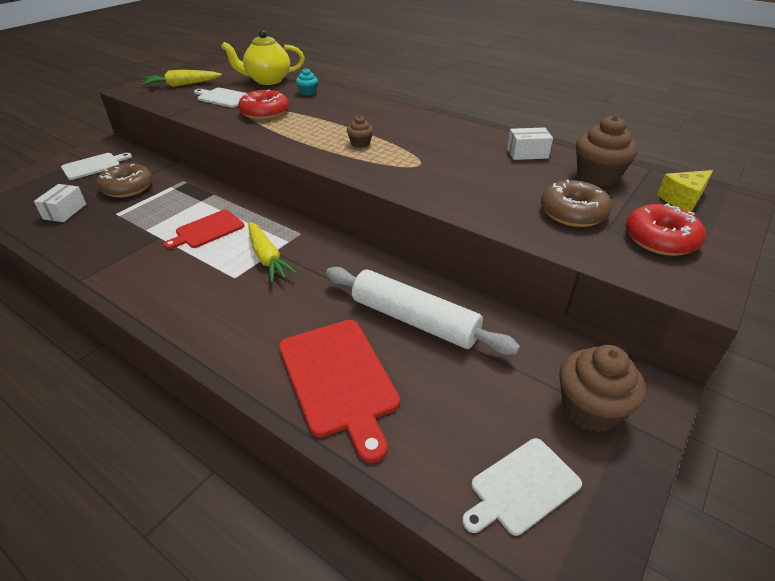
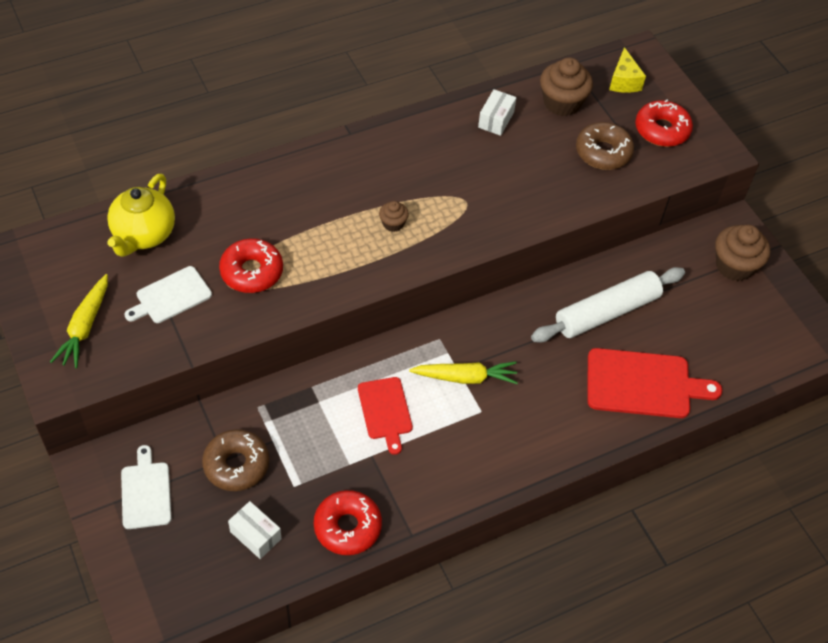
camera: 65 degrees left, 15 degrees up
(81, 246) = (347, 527): none -> red donut
(308, 93) = (220, 212): turquoise cupcake -> none
(522, 487) = (770, 332): white cutting board -> none

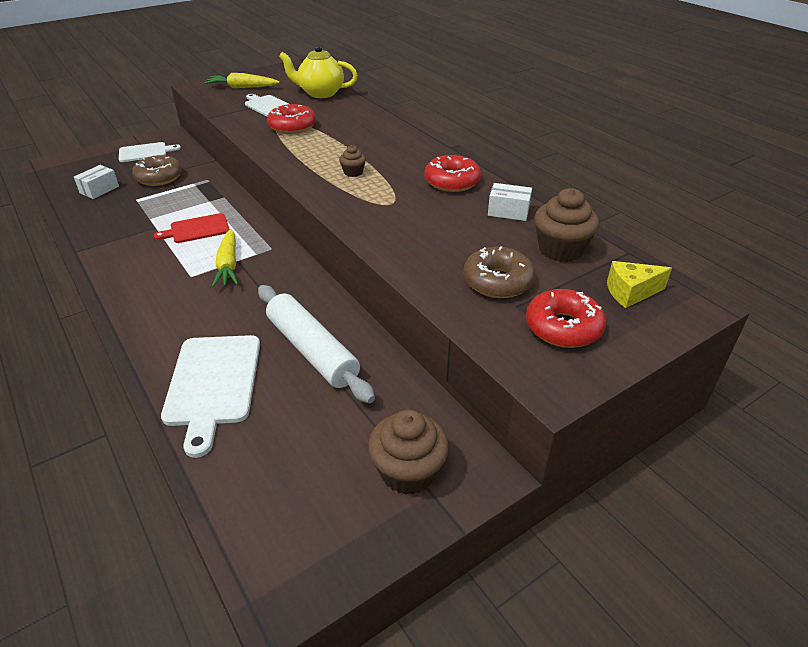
camera: 85 degrees right, 15 degrees down
(347, 527) = (93, 223): red donut -> red donut (452, 181)
(643, 384) = (213, 384): red cutting board -> white cutting board

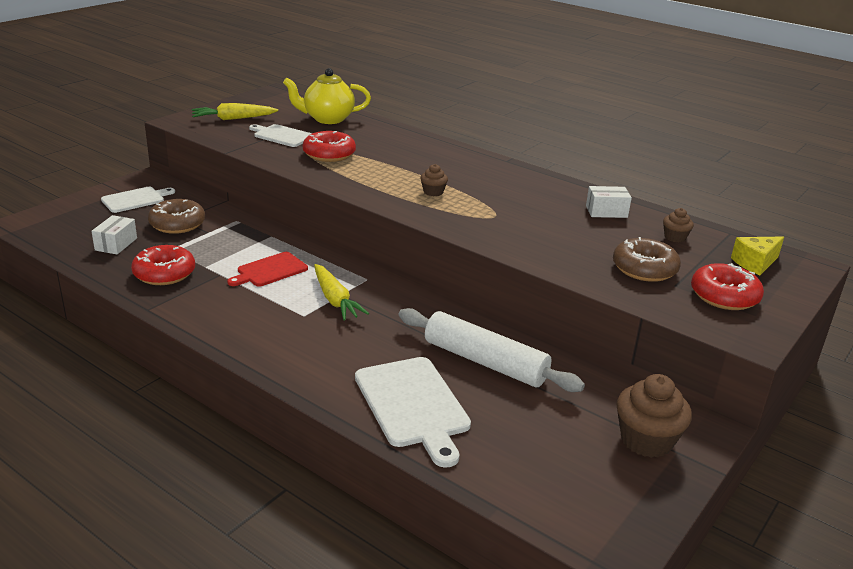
camera: 20 degrees left, 10 degrees down
(452, 181) = (534, 191): red donut -> red donut (164, 273)
(560, 249) = (675, 237): brown cupcake -> brown cupcake, size x0.52

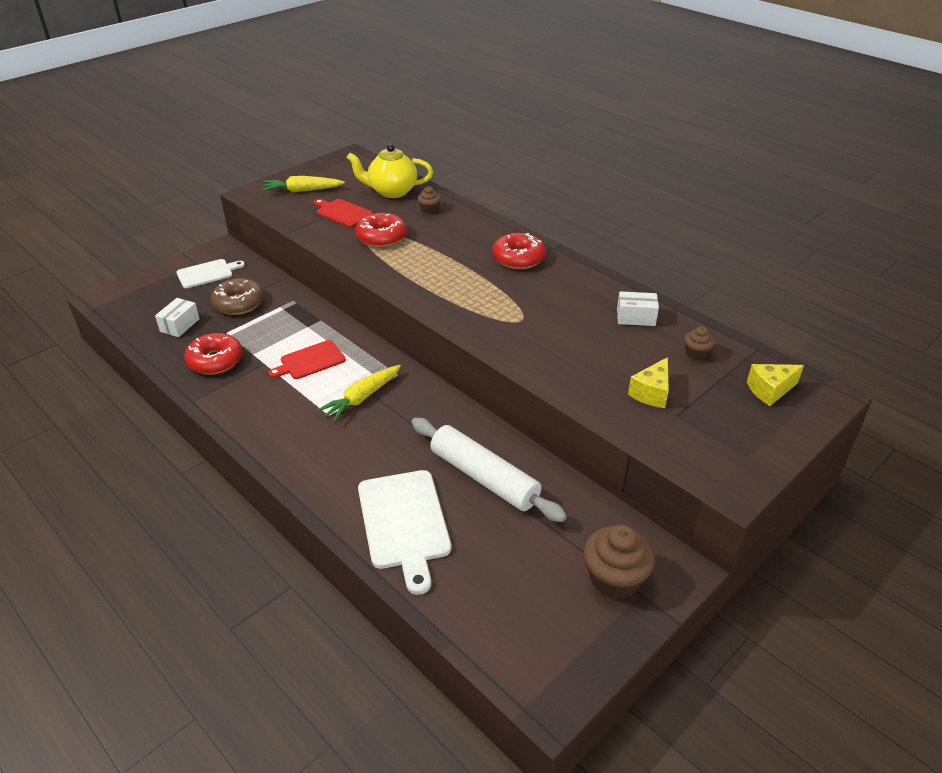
camera: 10 degrees right, 10 degrees up
(281, 136) = (342, 213): white cutting board -> red cutting board
(335, 300) = (362, 398): yellow carrot -> yellow carrot turned 60 degrees clockwise
(433, 192) = (469, 288): brown cupcake -> brown cupcake (429, 210)
(644, 269) = (651, 393): brown donut -> yellow cheese
(724, 296) = (723, 431): red donut -> red donut (518, 258)

